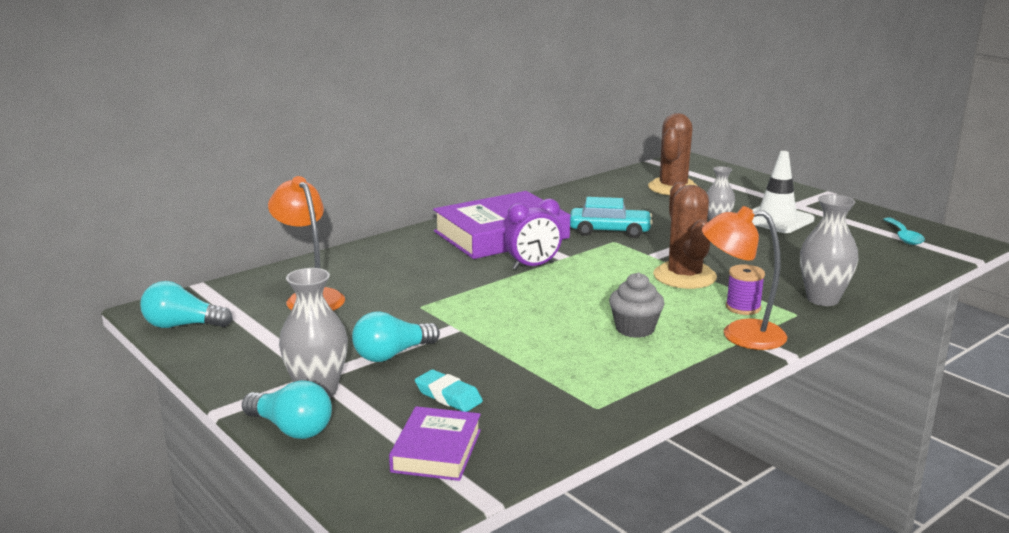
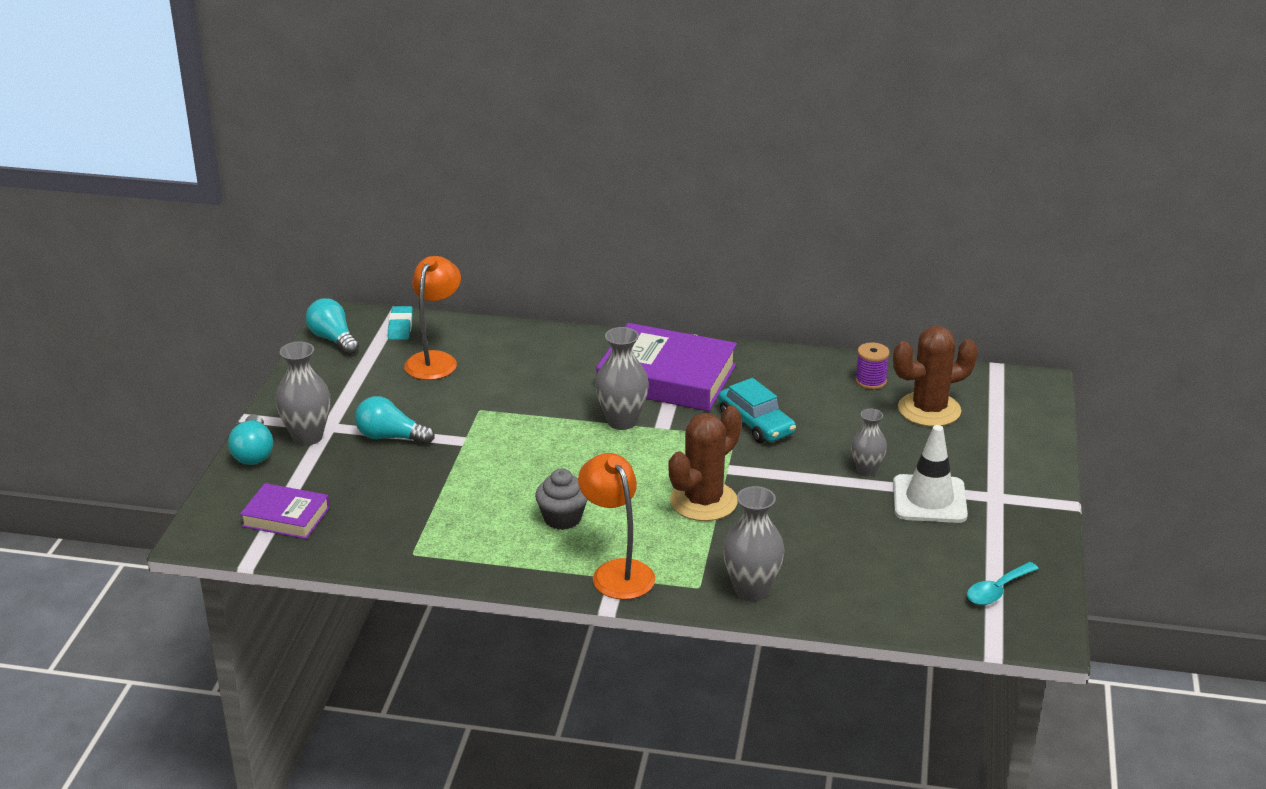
camera: 50 degrees right, 10 degrees up
(437, 450) = (286, 517): purple book -> purple book turned 45 degrees clockwise
(448, 396) = (359, 488): turquoise eraser -> turquoise eraser (400, 327)
(533, 266) = (622, 421): purple clock -> grey vase
(743, 307) = (675, 555): purple spool -> purple spool (870, 381)

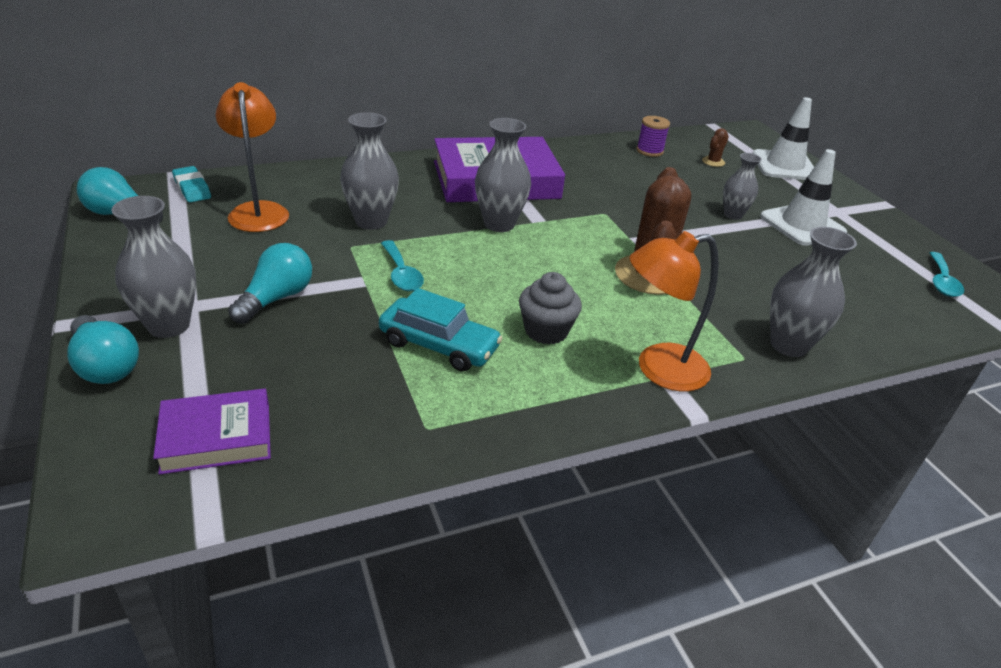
camera: 35 degrees left, 5 degrees up
(390, 437) = (276, 298): turquoise light bulb -> turquoise light bulb turned 135 degrees clockwise
(497, 443) = (401, 274): none -> turquoise spoon
(515, 392) = (371, 221): none -> grey vase
(617, 571) = (658, 369): orange lamp -> orange lamp turned 45 degrees counterclockwise
(755, 423) = (609, 199): turquoise car -> turquoise car (439, 345)
(929, 410) = (713, 162): brown cactus -> brown cactus, size x0.43
(1011, 434) = (784, 166): none -> white traffic cone

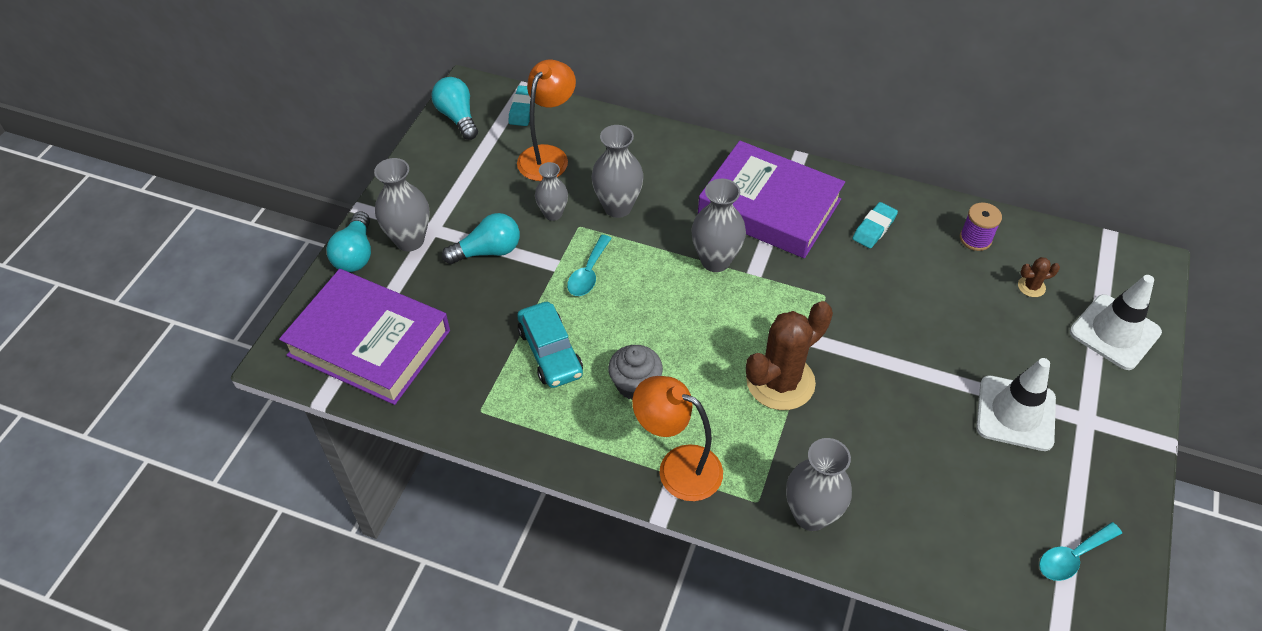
camera: 45 degrees right, 15 degrees up
(216, 437) = (369, 343): purple book -> purple book, size x1.87
(583, 167) = (874, 228): none -> turquoise eraser
(733, 215) = (954, 362): grey vase -> grey vase (553, 214)

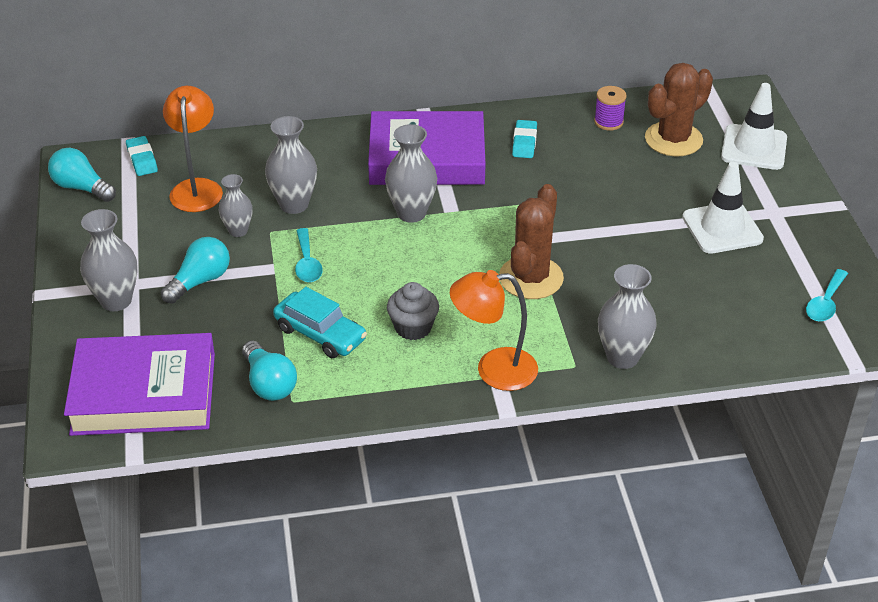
camera: 30 degrees left, 10 degrees down
(355, 254) = (70, 331): turquoise light bulb -> turquoise light bulb (269, 383)
(1031, 287) = (673, 139): brown cactus -> brown cactus, size x2.34

